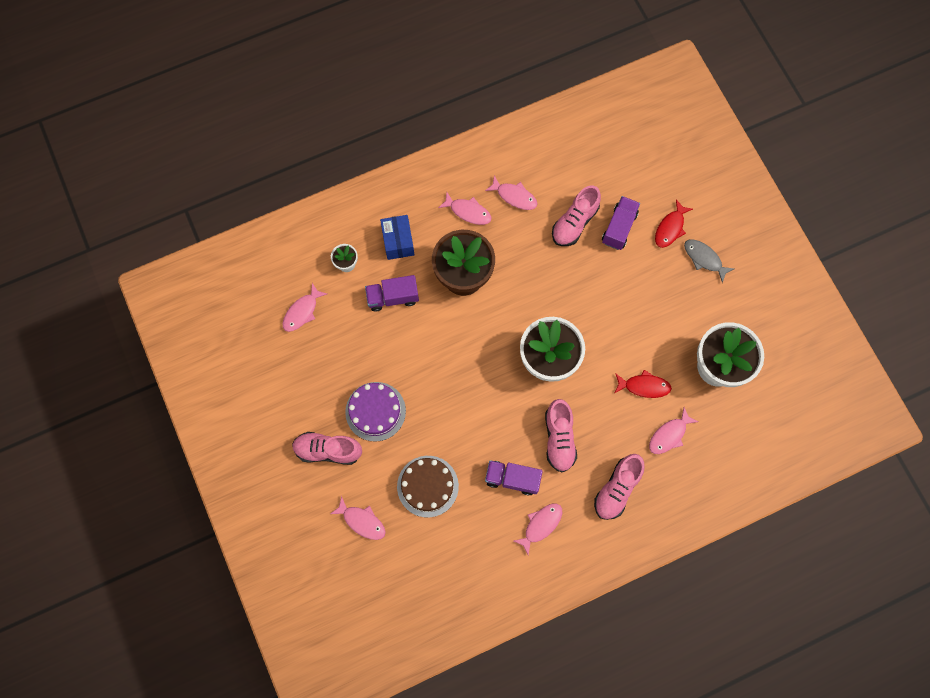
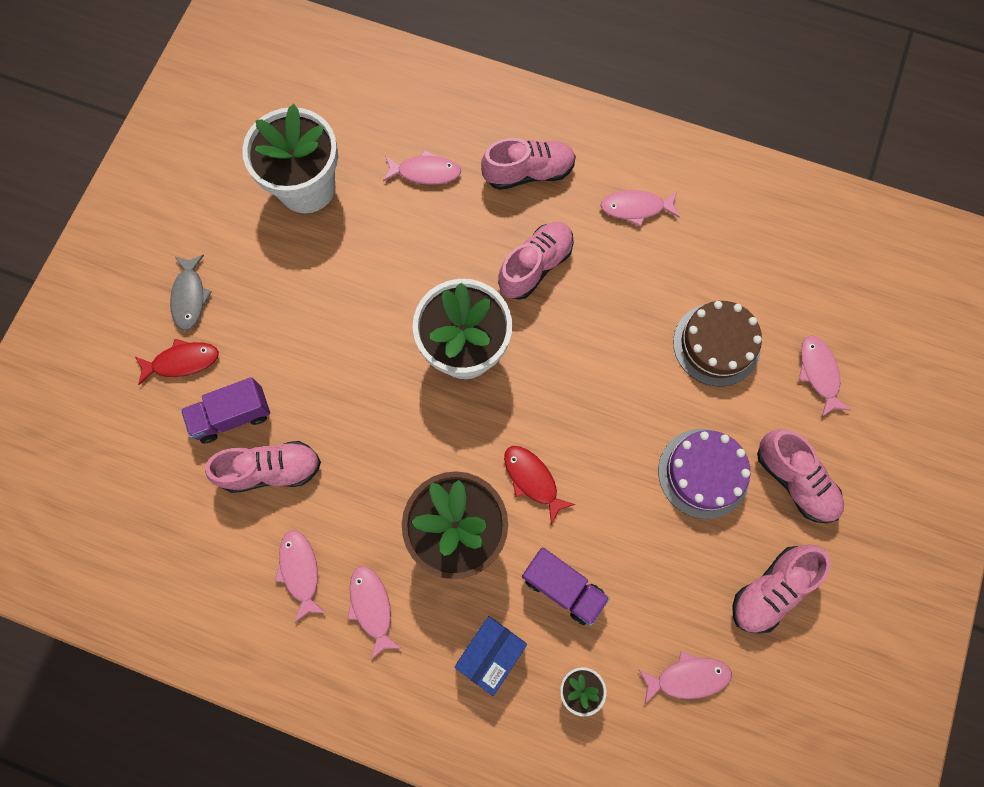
camera: 135 degrees left, 0 degrees up
(296, 385) = (770, 589): none -> pink shoe
(512, 479) = (621, 273): purple truck -> none
(644, 386) = (397, 235): red fish -> red fish (532, 480)

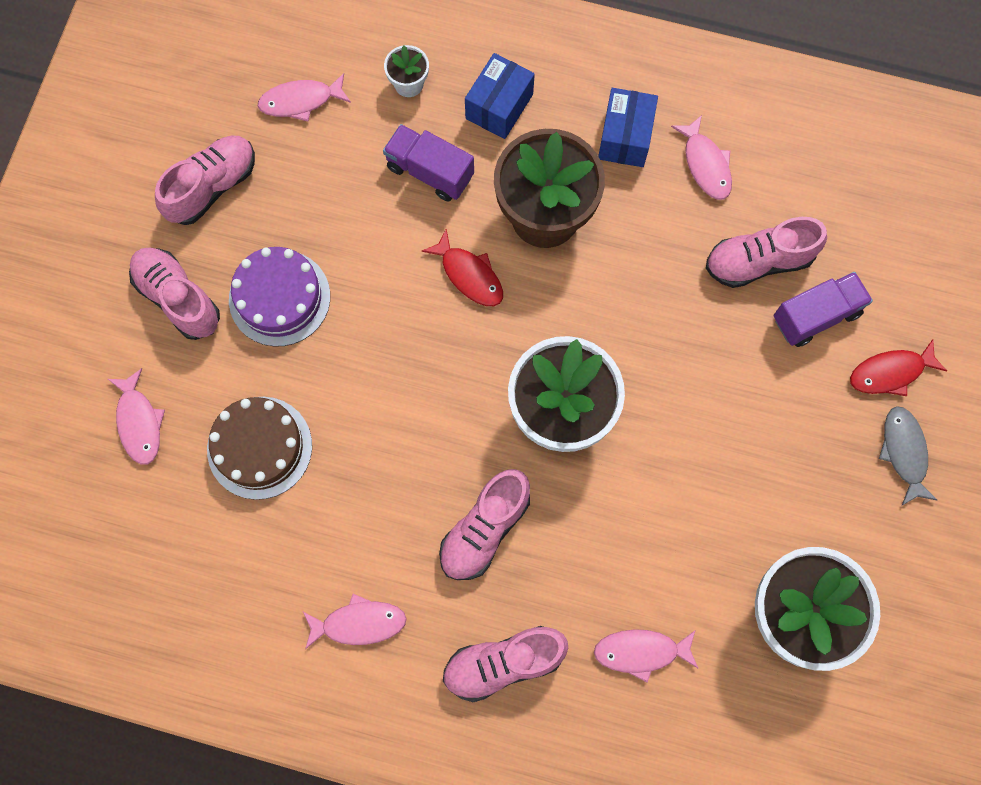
camera: 175 degrees right, 0 degrees up
(372, 607) = (625, 137): pink fish -> blue box

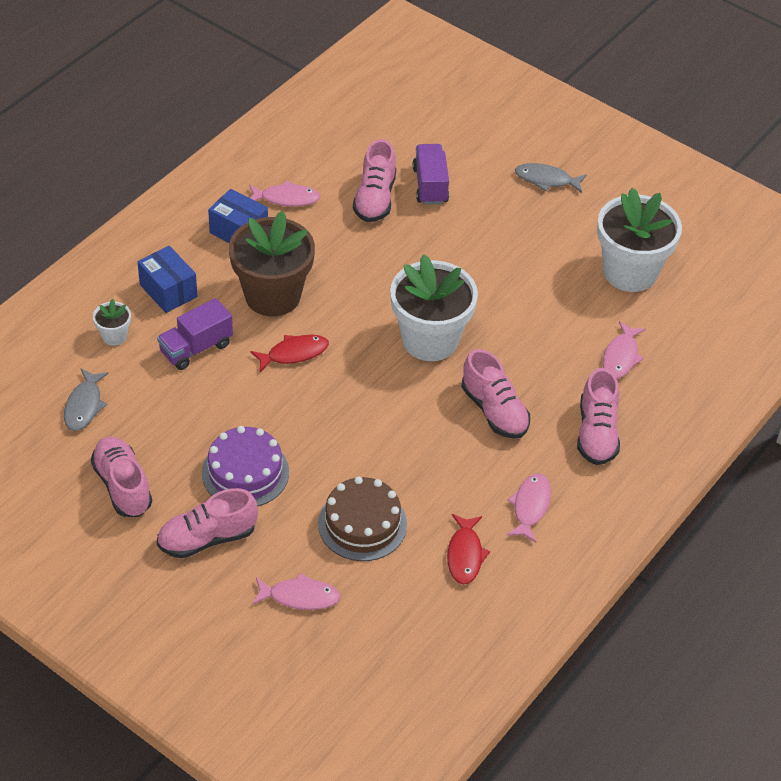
camera: 70 degrees left, 25 degrees down
(301, 101) = (84, 406): pink fish -> grey fish
(890, 372) = (489, 165): red fish -> red fish (465, 555)

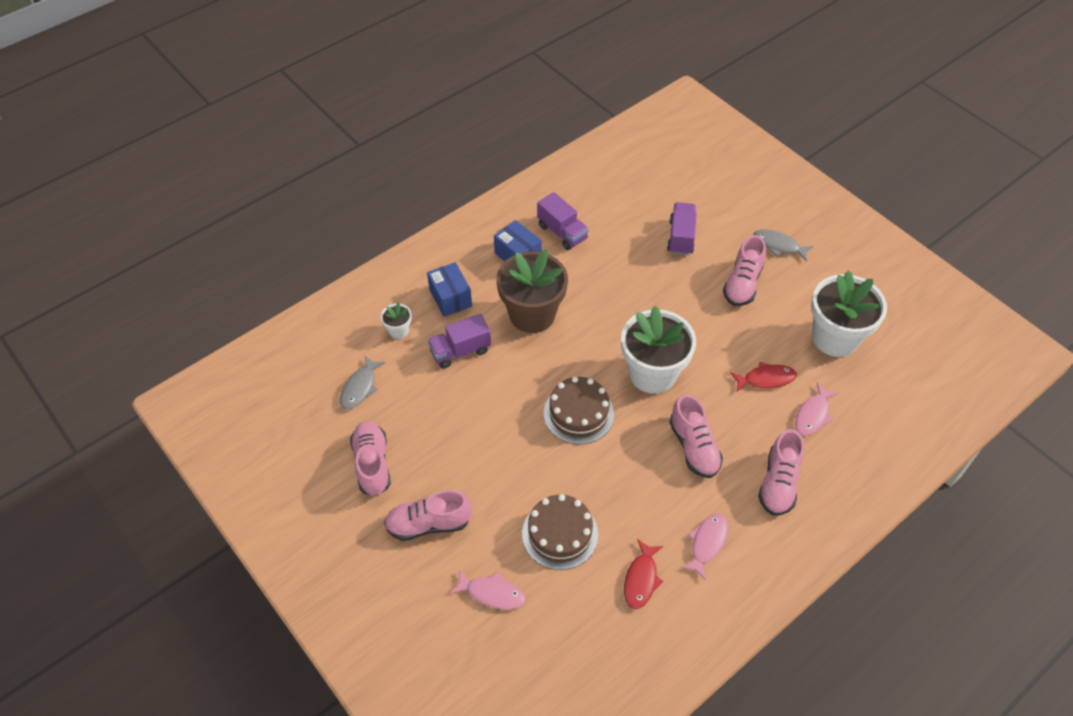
camera: 15 degrees right, 5 degrees up
(245, 472) = (473, 469): purple cake -> none
(286, 198) = (562, 232): pink fish -> purple truck
(294, 353) = (537, 368): red fish -> red fish (766, 379)
(354, 395) = (578, 413): none -> brown cake
(375, 198) = (633, 242): pink shoe -> pink shoe (742, 284)

